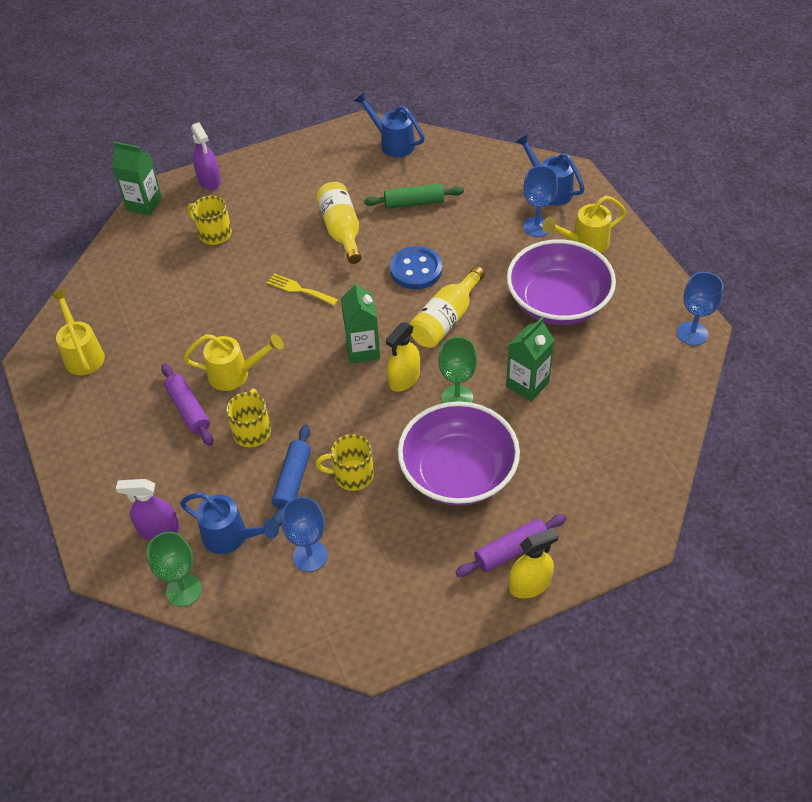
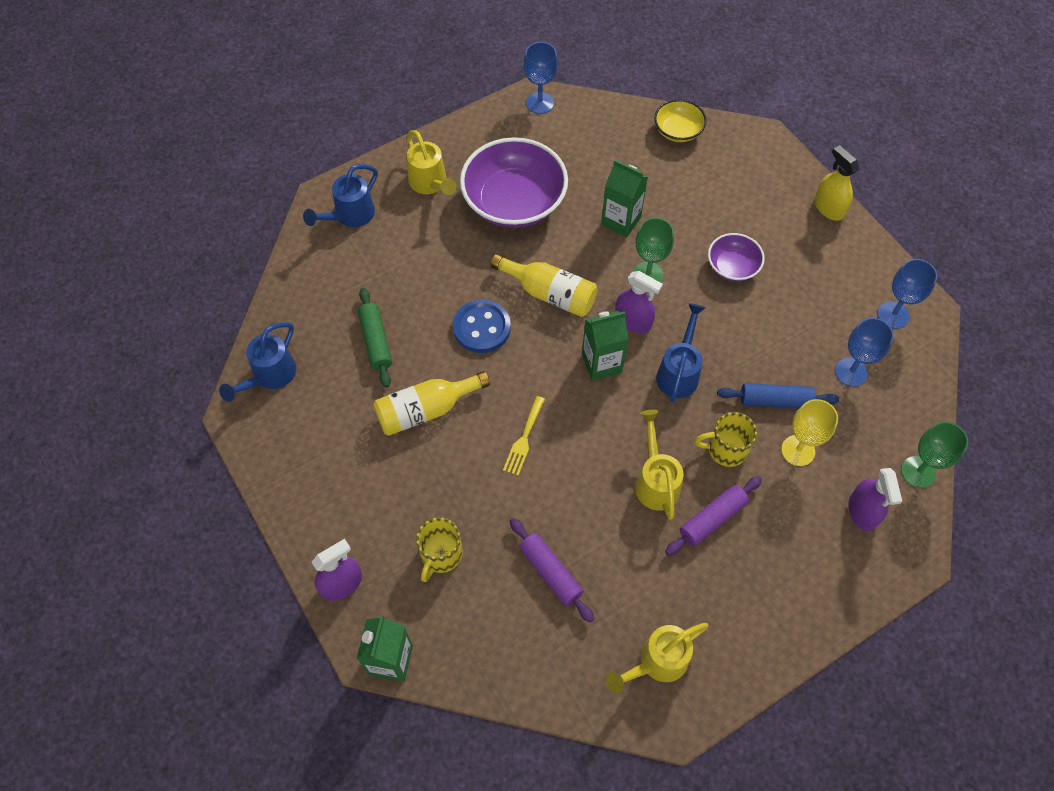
camera: 100 degrees left, 10 degrees up
(231, 537) = (851, 443): blue watering can -> blue watering can (679, 372)
(235, 489) = (798, 450): none -> yellow goblet
(352, 475) = (756, 351): yellow mug -> none
(404, 379) = (633, 321): yellow spray bottle -> purple spray bottle
(458, 472) = (732, 266): purple bowl -> purple bowl, size x0.51
(511, 550) = (800, 222): purple rolling pin -> purple rolling pin (550, 572)
(537, 227) = (408, 224): blue goblet -> blue goblet (893, 315)
(652, 452) = (678, 131): none -> yellow bowl

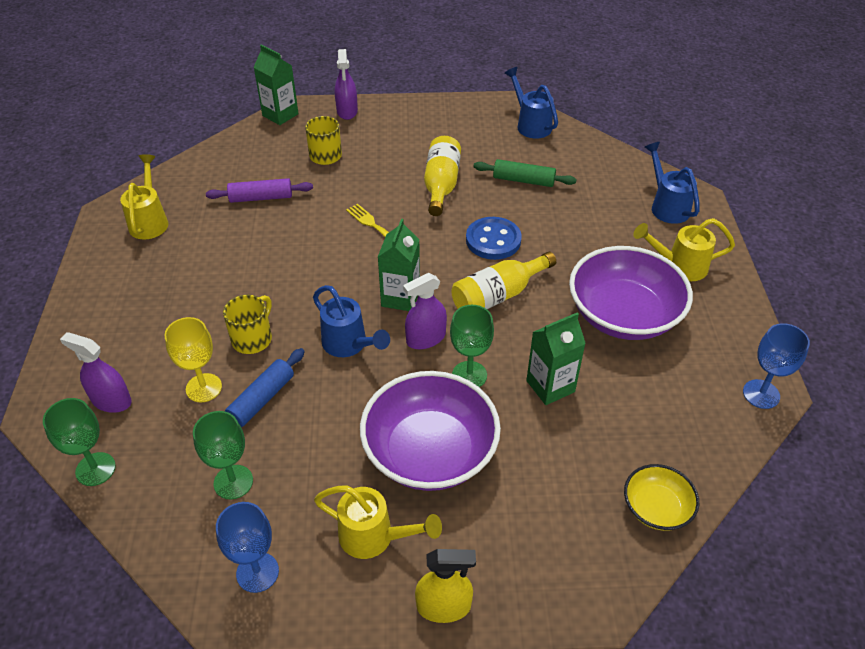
camera: 120 degrees right, 15 degrees down
(655, 481) = (269, 281): yellow watering can -> yellow watering can (374, 537)
(712, 518) = (208, 299): purple rolling pin -> none
(732, 266) = (430, 452): purple bowl -> purple bowl, size x1.96
(851, 372) = (233, 482): blue goblet -> green goblet

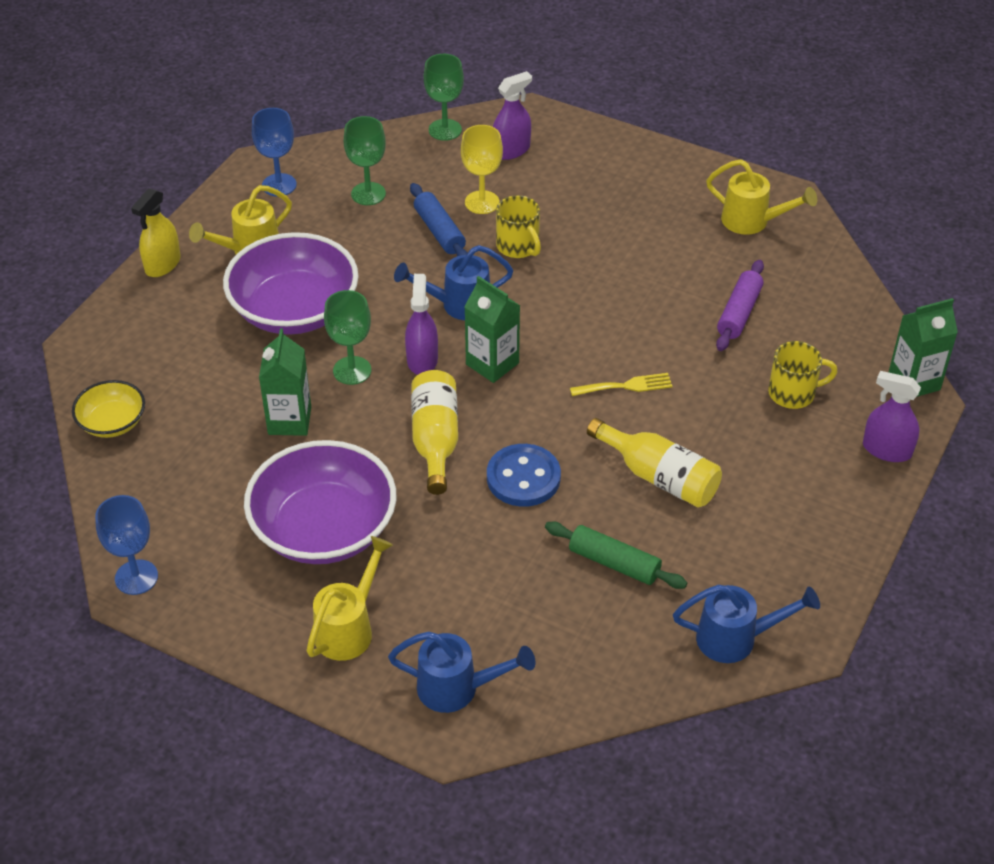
camera: 120 degrees right, 0 degrees up
(523, 180) = (614, 563): green rolling pin -> green rolling pin turned 75 degrees clockwise

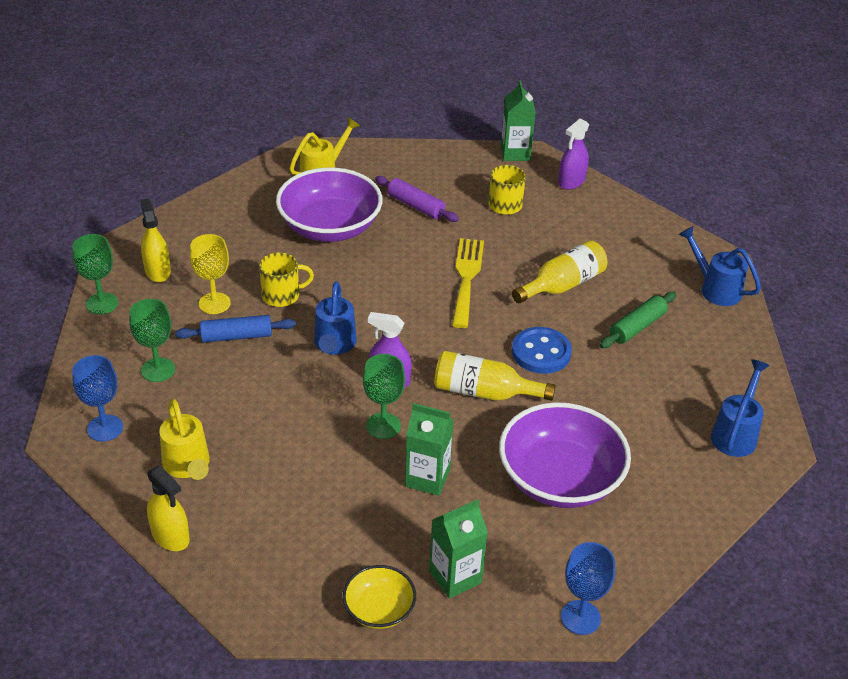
camera: 75 degrees left, 5 degrees down
(294, 310) = (288, 449): purple bowl -> purple bowl (330, 227)
(349, 628) = (667, 483): yellow watering can -> none
(492, 364) = (412, 341): green carton -> green carton (455, 577)
(511, 150) = (157, 271): purple spray bottle -> yellow spray bottle
(626, 386) = (466, 278): yellow fork -> yellow fork, size x1.68
(736, 638) = (715, 289): blue watering can -> blue watering can turned 60 degrees counterclockwise

